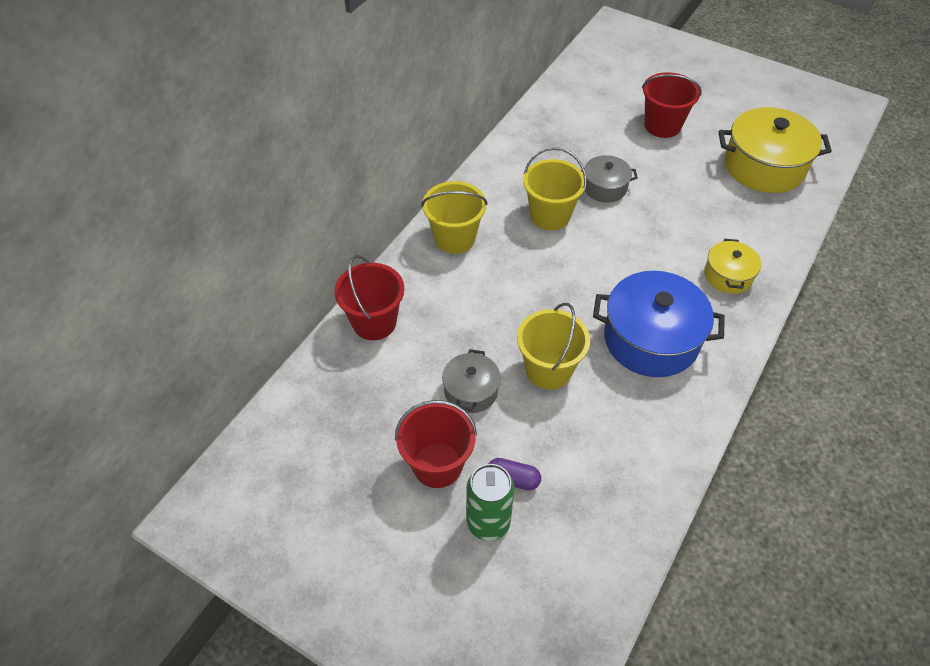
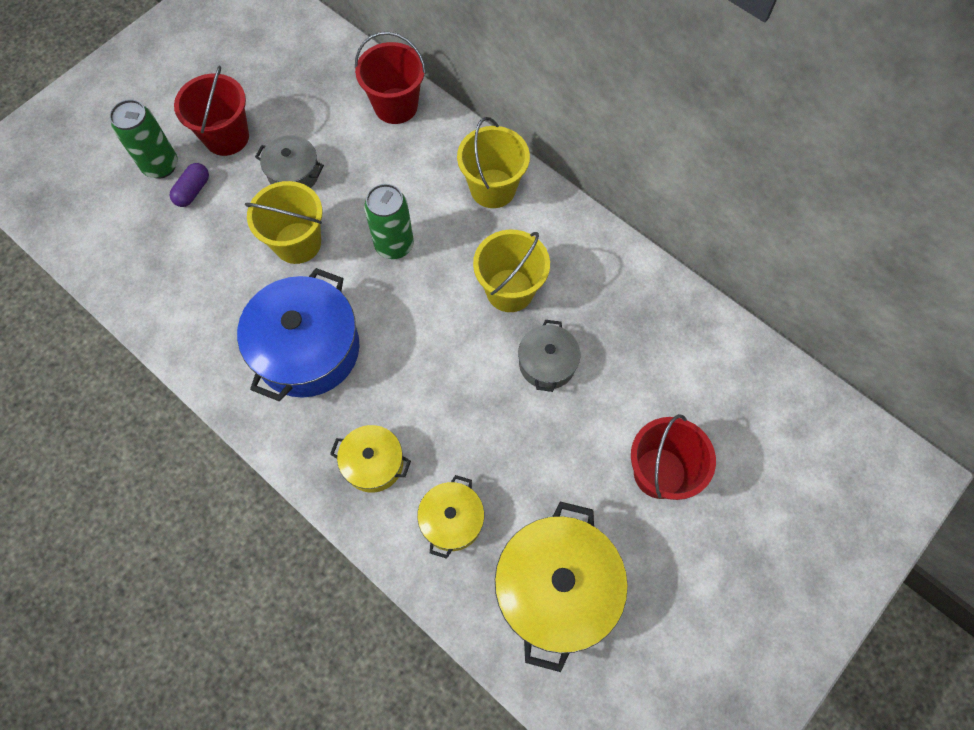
camera: 100 degrees right, 15 degrees up
(530, 296) = (394, 245): none -> green can
(747, 224) = (452, 520): none -> yellow pot

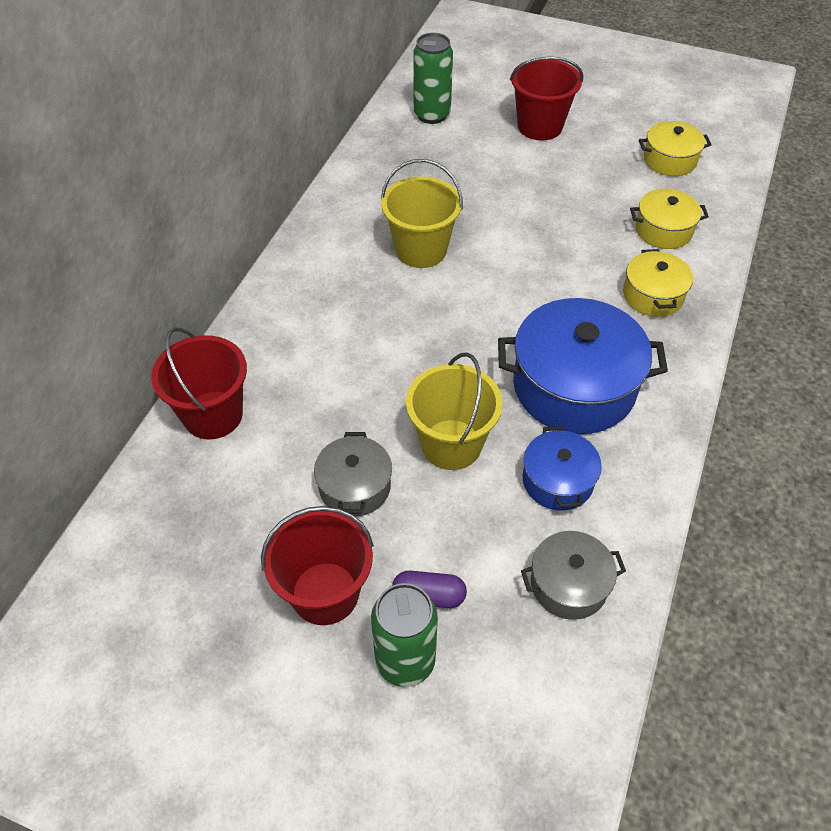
camera: 110 degrees left, 15 degrees down
(232, 300) = (557, 481): none -> blue pot
(394, 245) = (412, 354): green can -> green can (432, 115)
(493, 188) = (304, 293): yellow bucket -> none
(547, 363) = (483, 207): grey pot -> grey pot (569, 584)
(556, 588) = (669, 160): yellow pot -> yellow pot, size x0.54

